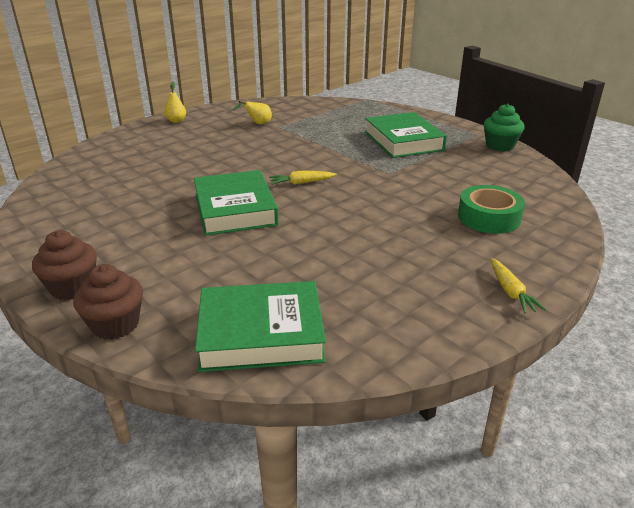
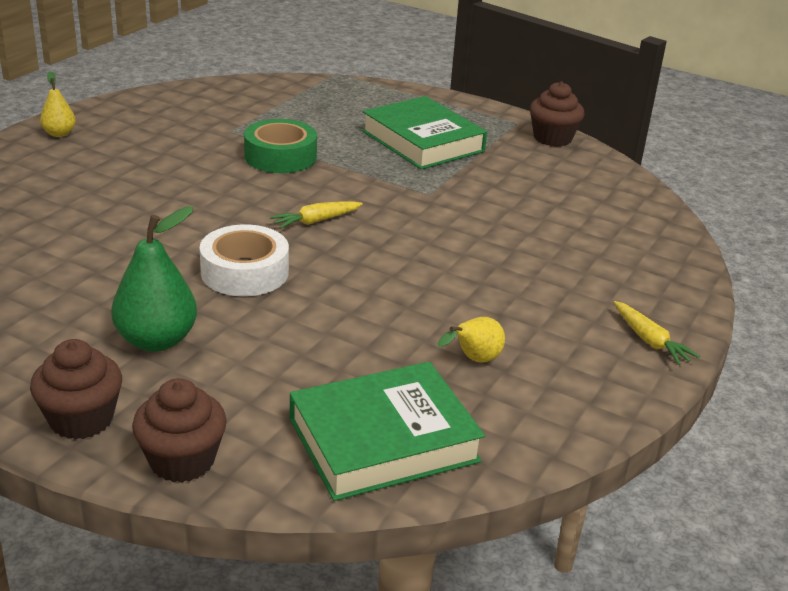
camera: 20 degrees left, 0 degrees up
(152, 244) = (157, 340): none -> green pear
(235, 209) = (245, 272): green book -> white tape
(258, 124) = (194, 129): yellow pear -> yellow pear (474, 360)
(489, 217) = (583, 246): green tape -> green tape (280, 156)
(500, 146) = (552, 138): green cupcake -> brown cupcake

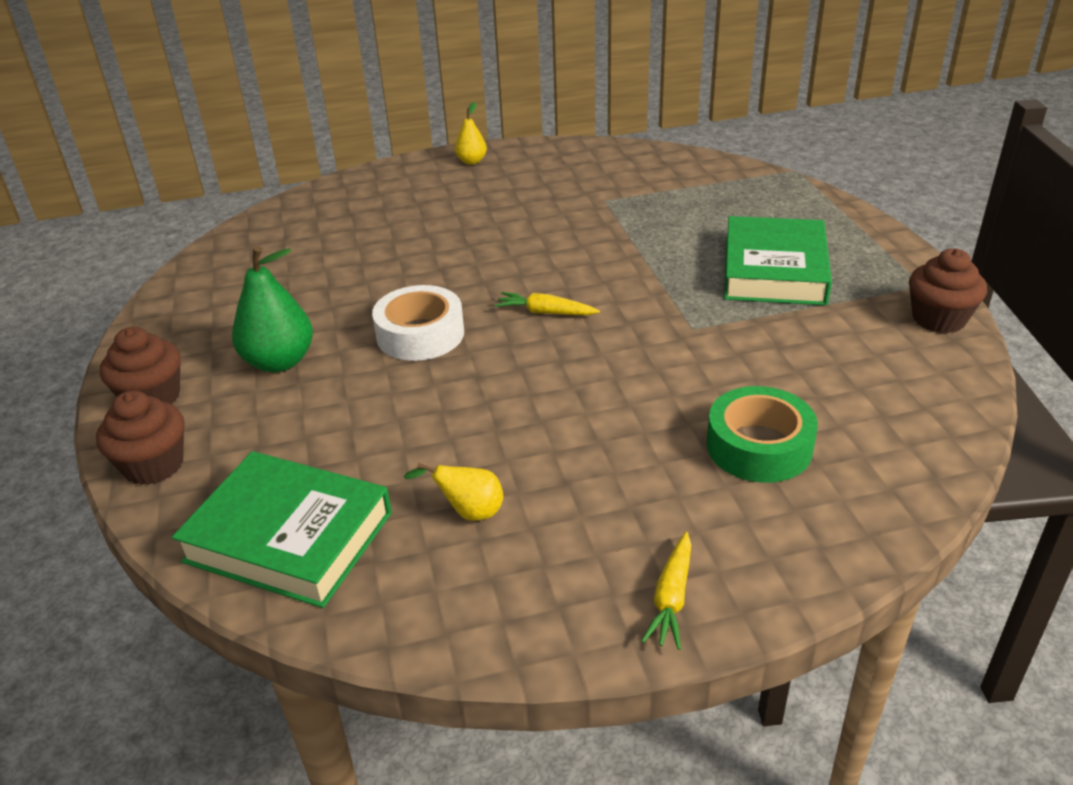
camera: 50 degrees right, 5 degrees up
(280, 156) = (610, 239): green tape -> green tape (759, 446)

